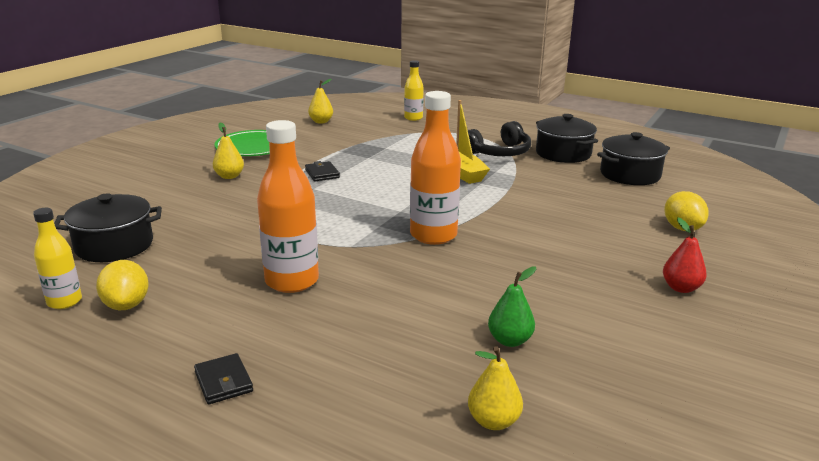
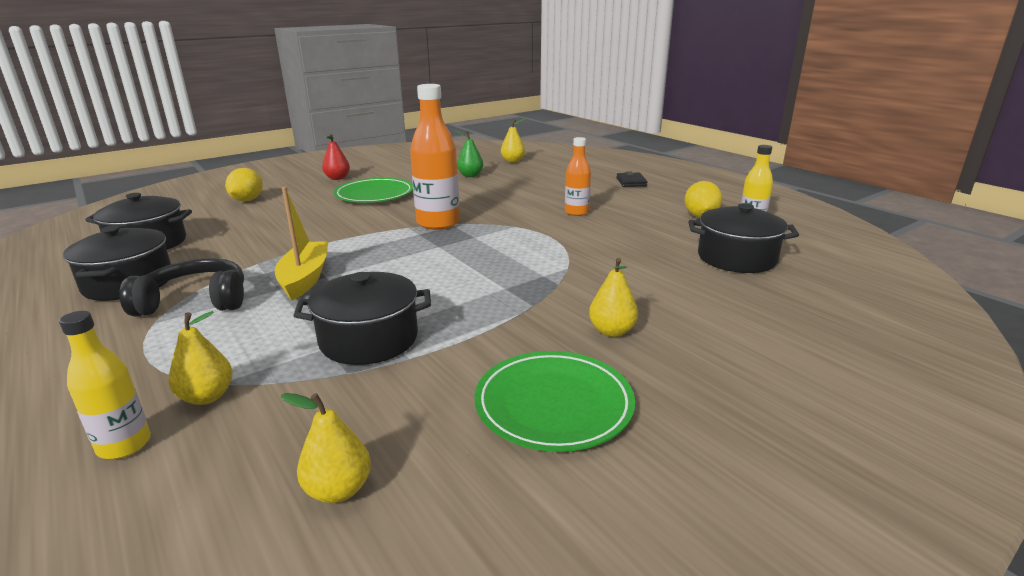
camera: 155 degrees left, 0 degrees up
(292, 281) = (576, 212): orange bottle -> orange bottle, size x0.58
(322, 174) = (476, 310): black wallet -> none
(368, 153) = (369, 339): none -> black pot
(409, 129) = (207, 396): none -> yellow pear
(569, 264) = (374, 195): none -> green plate

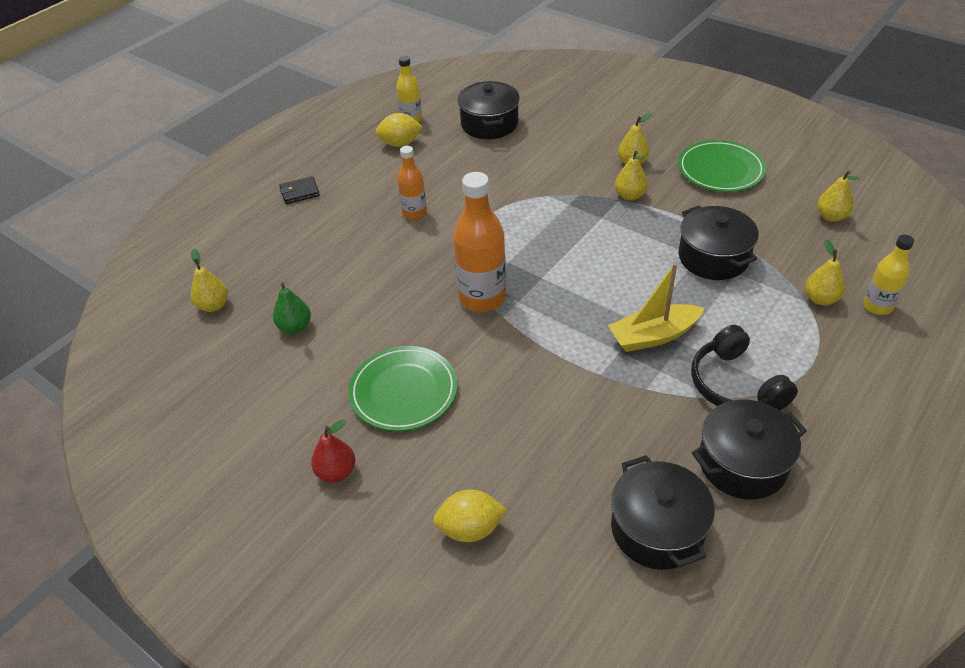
camera: 105 degrees left, 20 degrees up
(535, 313) = (630, 195): none -> yellow pear

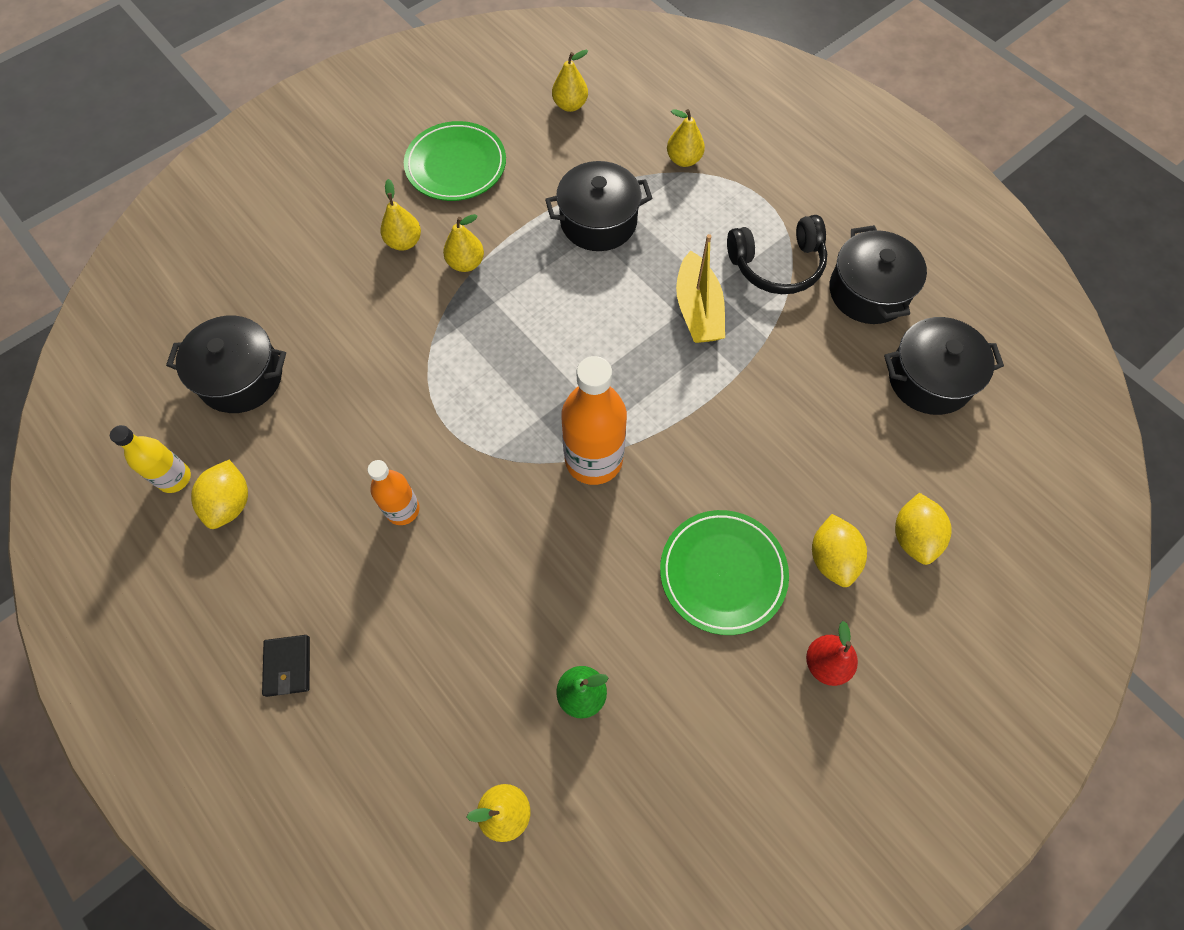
camera: 80 degrees left, 20 degrees up
(433, 465) = (832, 558): none -> yellow lemon
(877, 306) = (705, 123): yellow bottle -> none

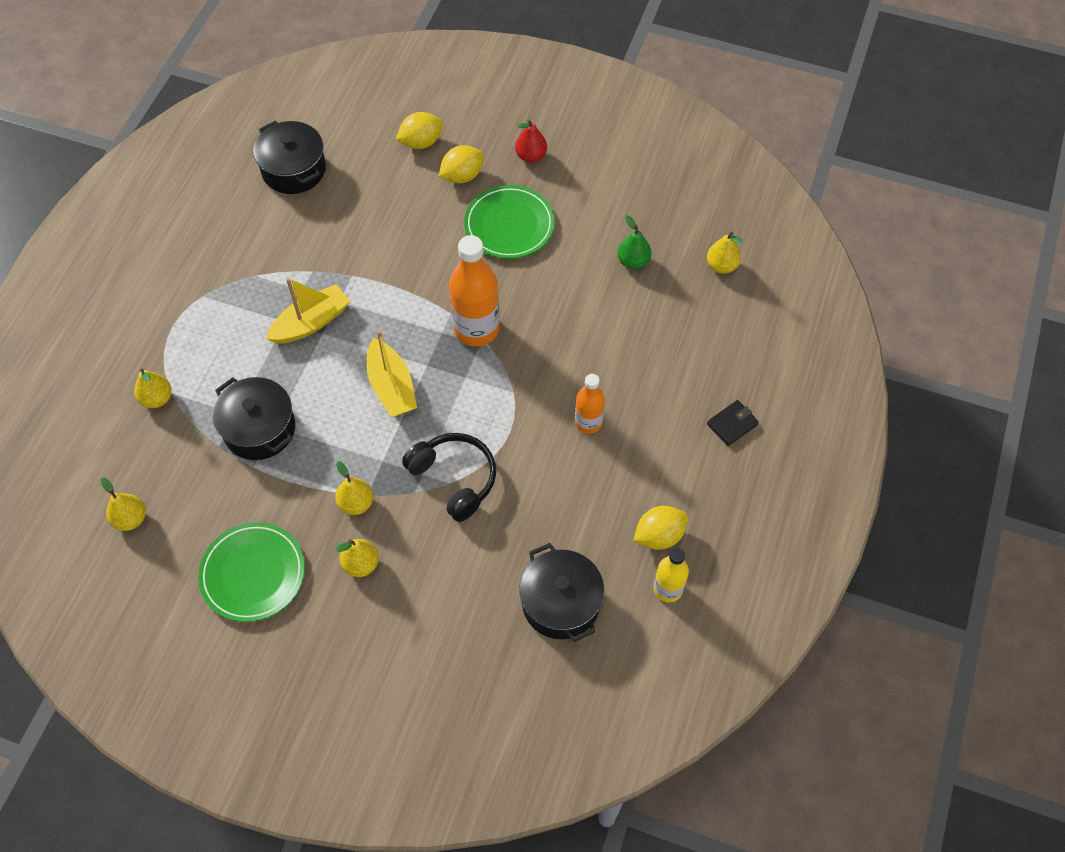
camera: 120 degrees left, 5 degrees down
(573, 346) = (391, 387): none -> yellow boat
(777, 265) = (239, 290): black headphones -> black headphones (454, 478)
(868, 291) = (234, 227): black pot -> none

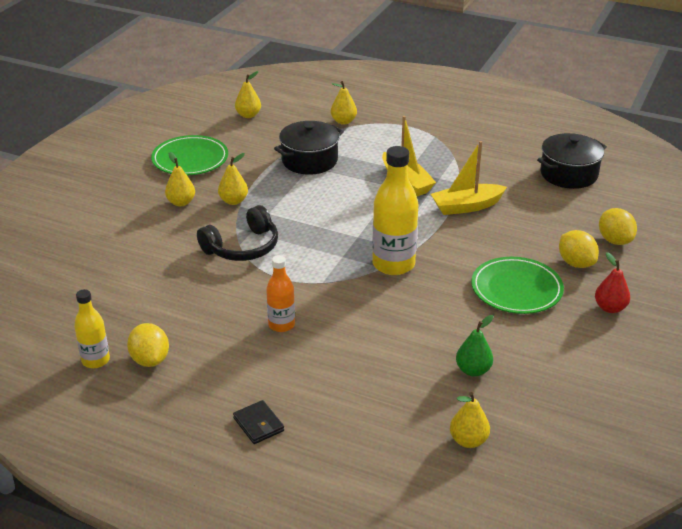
camera: 95 degrees right, 25 degrees down
(391, 387) = (338, 219): yellow boat -> yellow boat (466, 206)
(476, 329) = (393, 264): orange bottle -> yellow bottle
(561, 603) = (109, 297): black pot -> none

